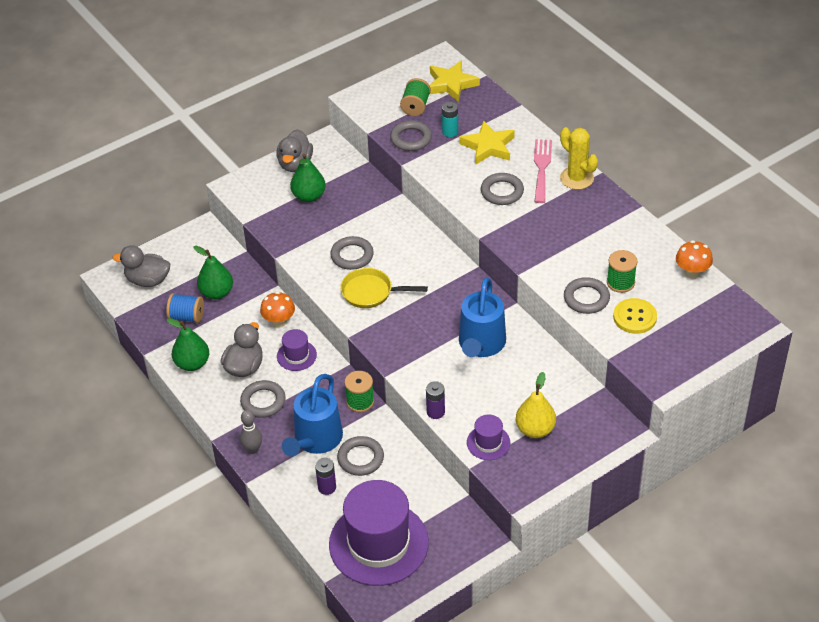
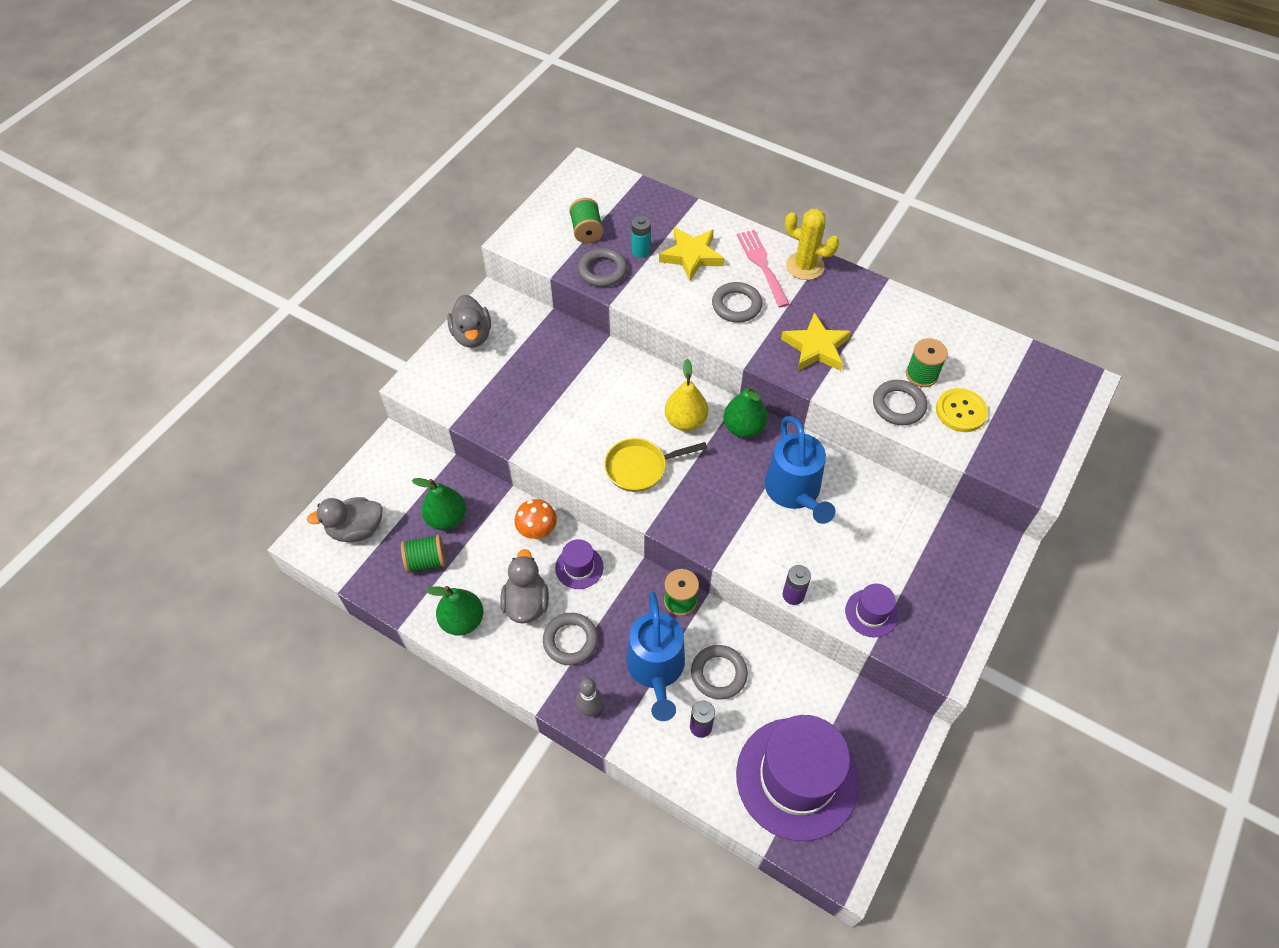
camera: 25 degrees left, 10 degrees up
(187, 317) = (426, 561): blue spool -> green spool
(309, 196) = (508, 370): green pear -> green pear (743, 428)
(352, 256) = (595, 429): grey ring -> none
(451, 84) = (611, 195): yellow star -> yellow star (816, 347)
(535, 429) = (911, 577): yellow pear -> yellow pear (685, 421)
(692, 272) = (985, 340): orange mushroom -> none

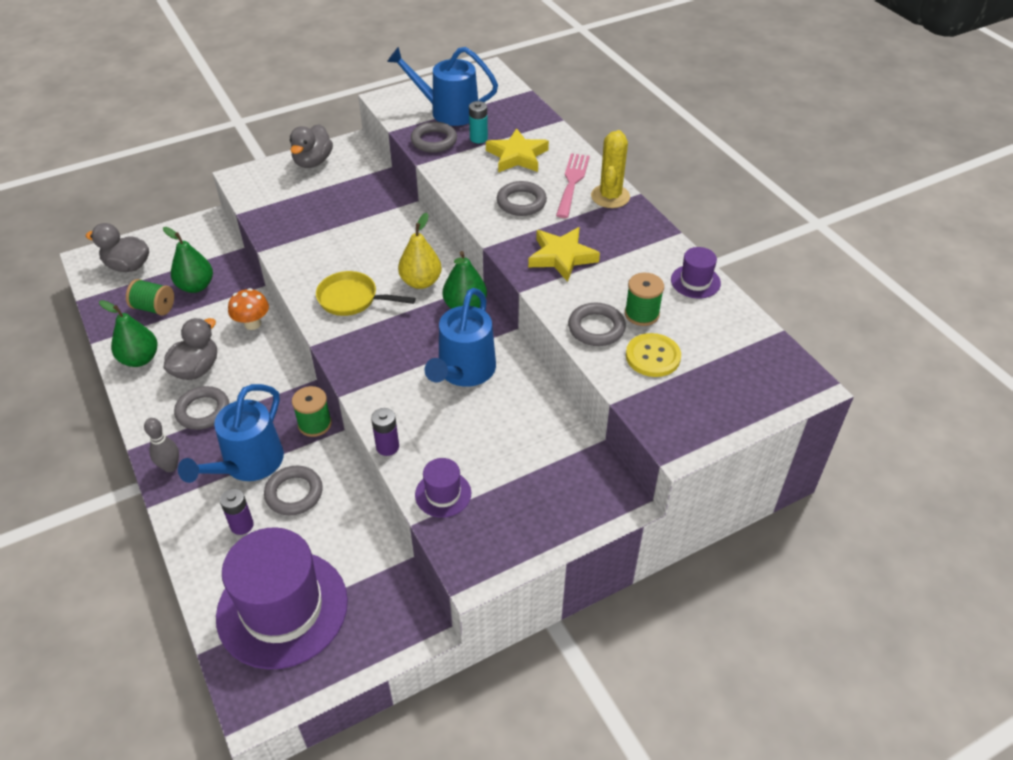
camera: 30 degrees right, 10 degrees down
(579, 567) = (259, 363): purple hat -> purple hat (695, 281)
(586, 231) = (448, 111): green spool -> blue watering can
(805, 266) = (610, 196): yellow cactus -> yellow cactus turned 45 degrees clockwise

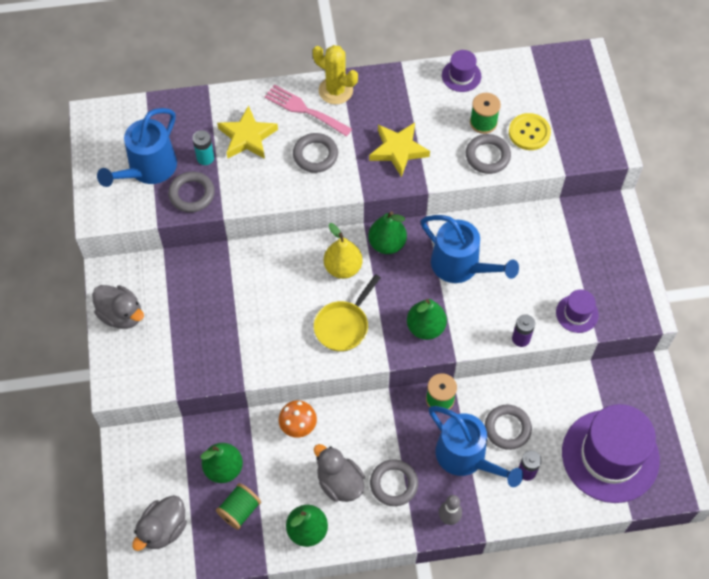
camera: 70 degrees left, 15 degrees up
(372, 361) = (425, 327): none -> green pear

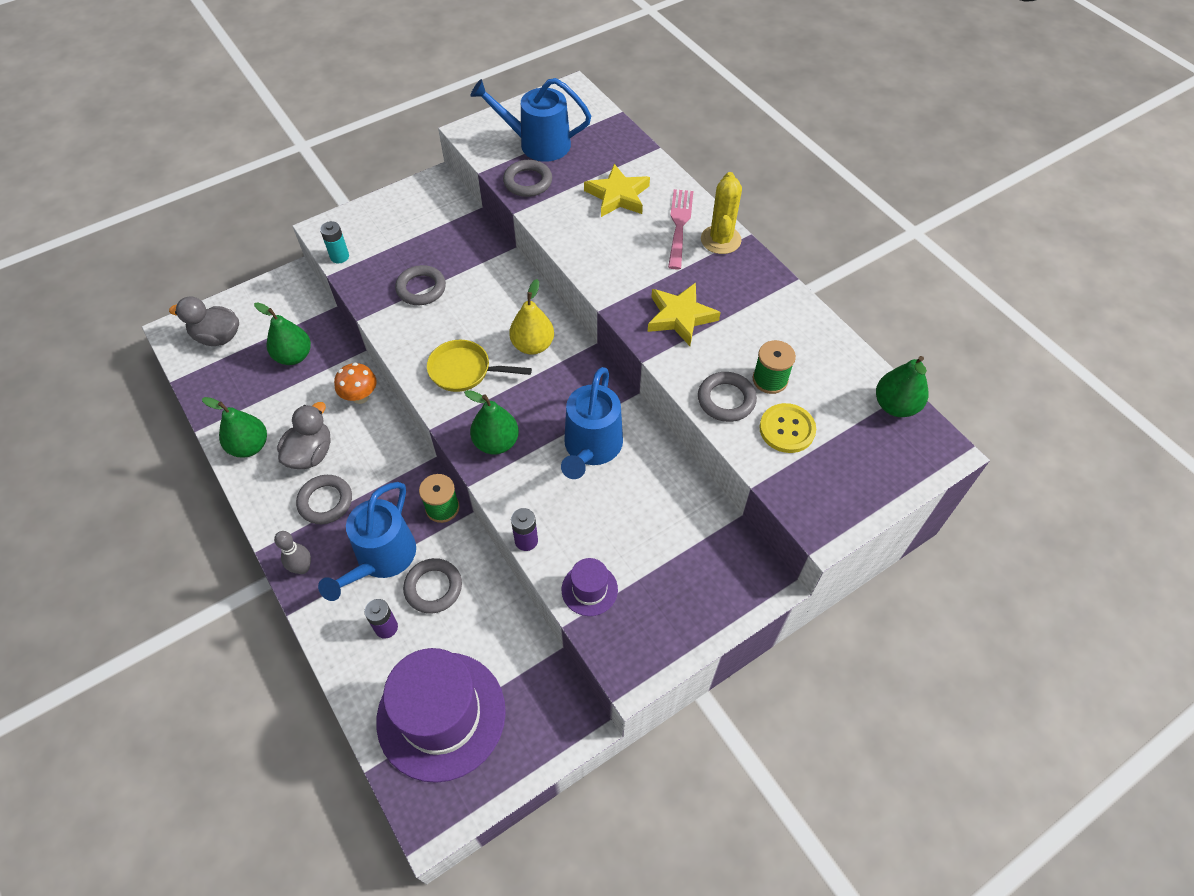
camera: 65 degrees right, 5 degrees down
(121, 315) = (398, 206): grey duck -> none
(205, 158) = (574, 176): turquoise battery -> turquoise battery (339, 256)
(239, 510) = (254, 385): green spool -> none
(315, 155) = (630, 253): grey ring -> grey ring (421, 288)
(387, 244) = (582, 371): green pear -> green pear (895, 406)
(461, 76) = (819, 337): purple hat -> none

